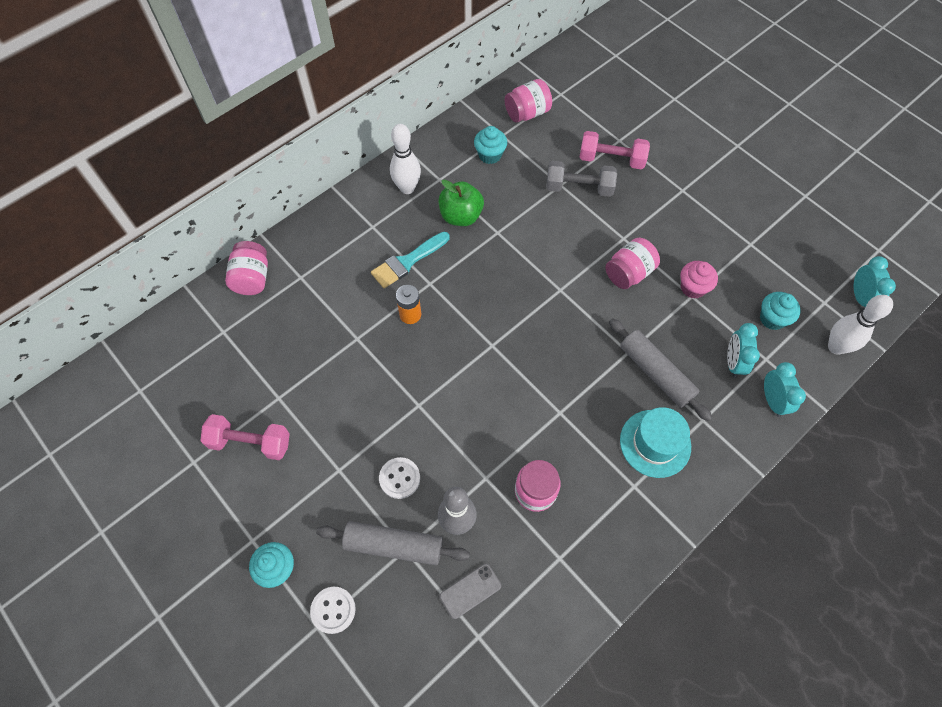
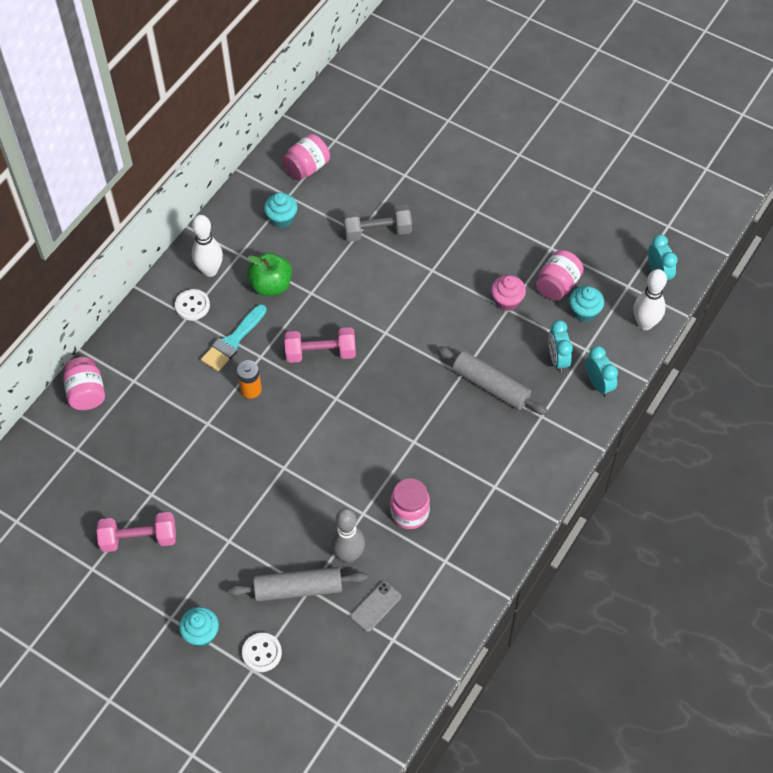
camera: 15 degrees left, 5 degrees down
(399, 478) = (286, 533): white button -> white button (192, 306)
(611, 159) = (401, 196): pink dumbbell -> pink dumbbell (320, 353)
(628, 273) = (445, 302): pink jar -> pink jar (557, 285)
(655, 443) = (504, 446): turquoise hat -> none

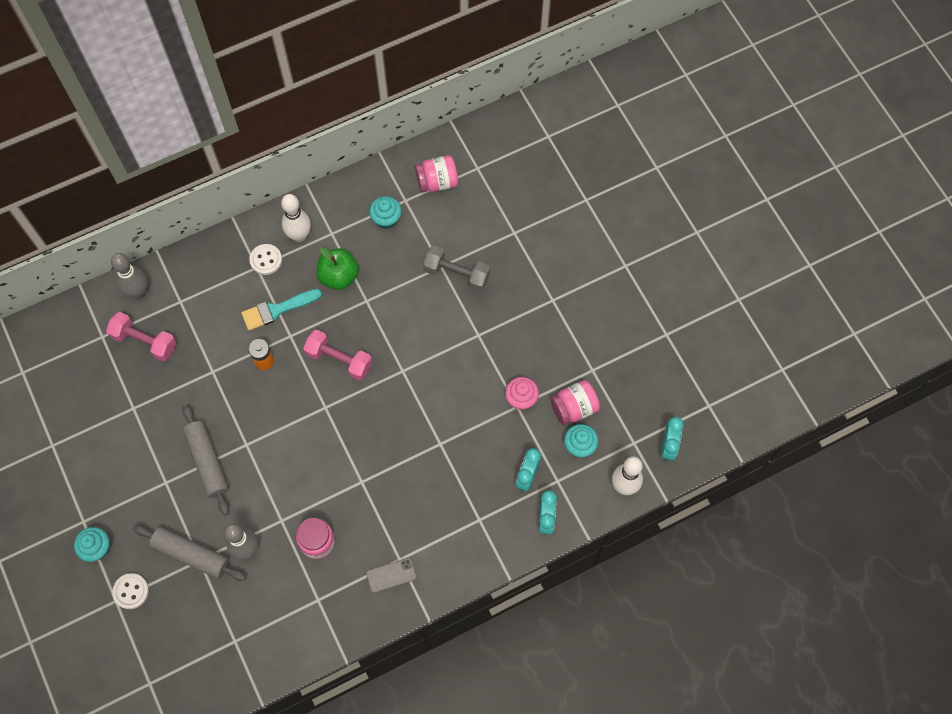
camera: 30 degrees right, 10 degrees up
(86, 393) = (138, 292): pink jar -> grey bowling pin
(139, 538) = (101, 441): pink dumbbell -> pink dumbbell (144, 341)
(375, 606) = (239, 605): grey phone -> grey phone (391, 575)
(490, 386) = (456, 468): grey rolling pin -> grey rolling pin (207, 462)

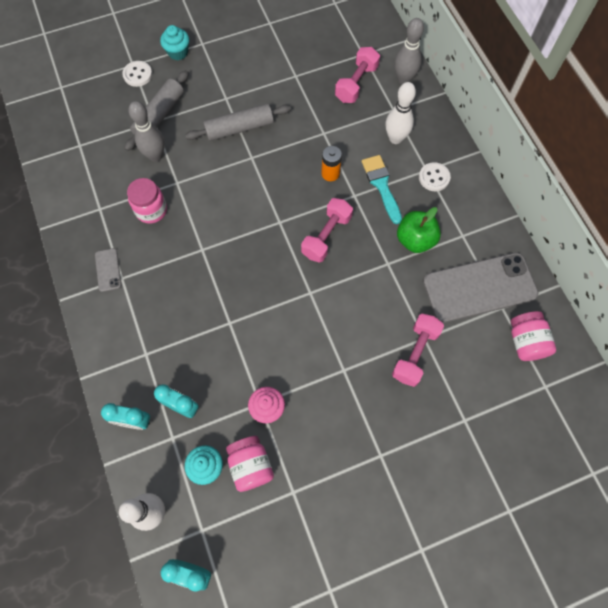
camera: 95 degrees right, 0 degrees up
(299, 235) = (460, 207): white bowling pin -> white bowling pin (395, 138)
(386, 219) = (479, 287): turquoise cupcake -> grey phone
(457, 274) = (415, 353): grey dumbbell -> pink dumbbell

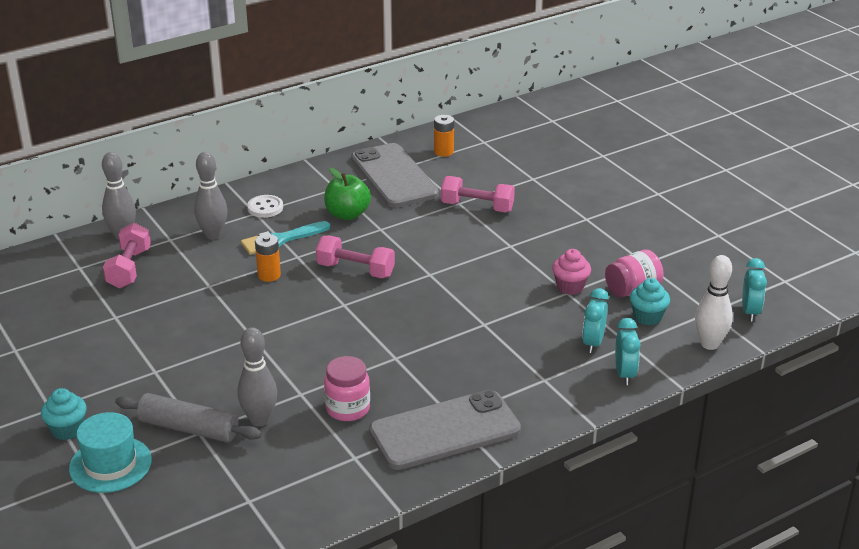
camera: 100 degrees left, 35 degrees down
(108, 270) = (444, 431): grey phone -> grey phone, size x2.37
(137, 75) = (110, 464): white button -> turquoise hat
(239, 128) = (206, 353): grey rolling pin -> none
(356, 83) = (129, 268): pink dumbbell -> pink dumbbell turned 75 degrees clockwise
(395, 138) = (213, 235): white bowling pin -> grey bowling pin
(525, 342) = (443, 151): pink jar -> orange battery

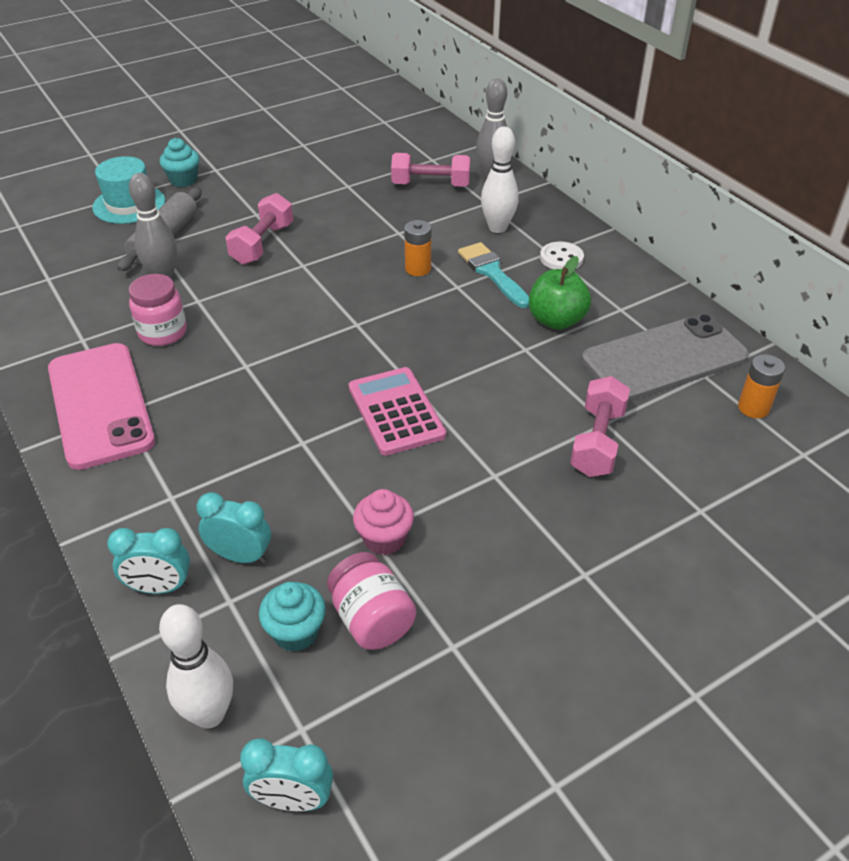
camera: 90 degrees right, 10 degrees up
(213, 235) = (497, 228): grey bowling pin -> white bowling pin
(355, 270) = (428, 331): pink dumbbell -> pink dumbbell (262, 244)
(444, 431) = (100, 405): grey phone -> pink phone
(450, 284) = (396, 411): none -> pink calculator

